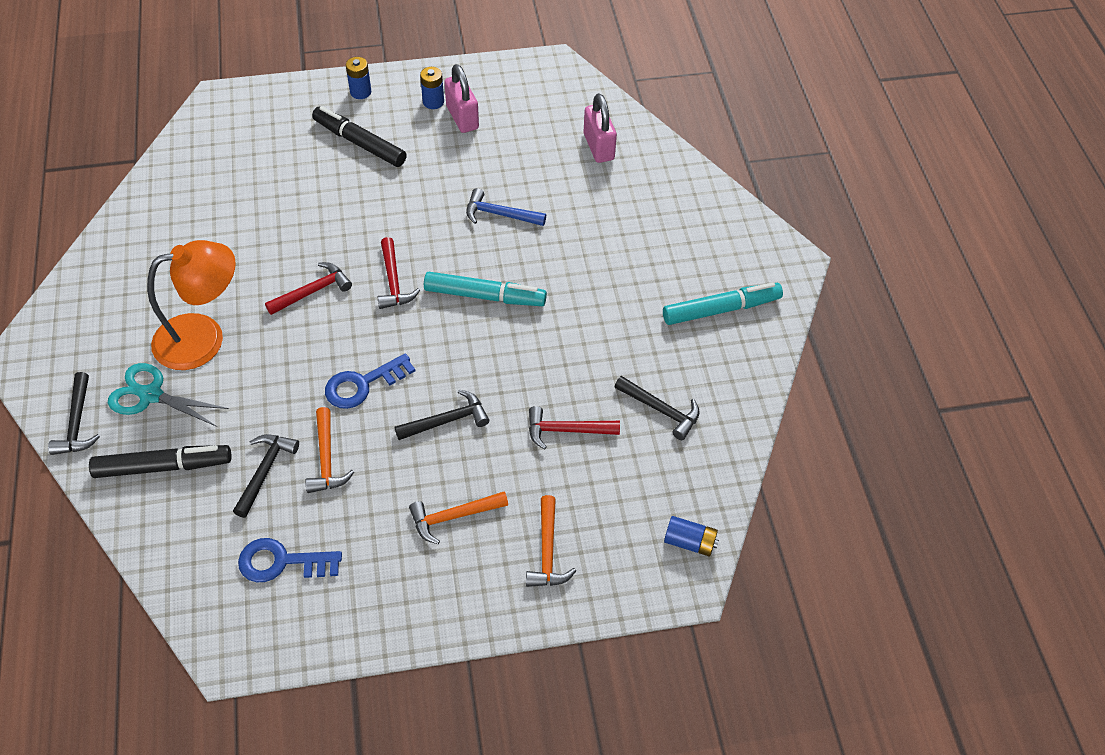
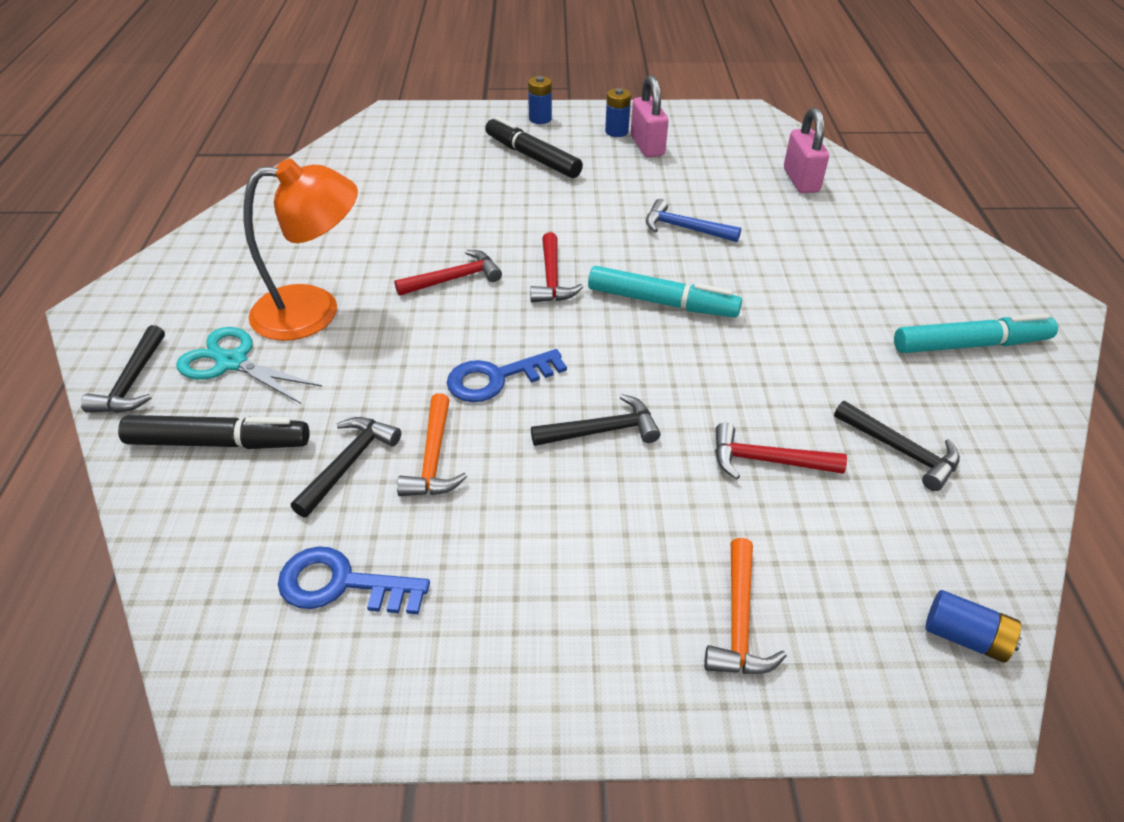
camera: 10 degrees right, 10 degrees down
(453, 517) = (599, 553): orange hammer -> none

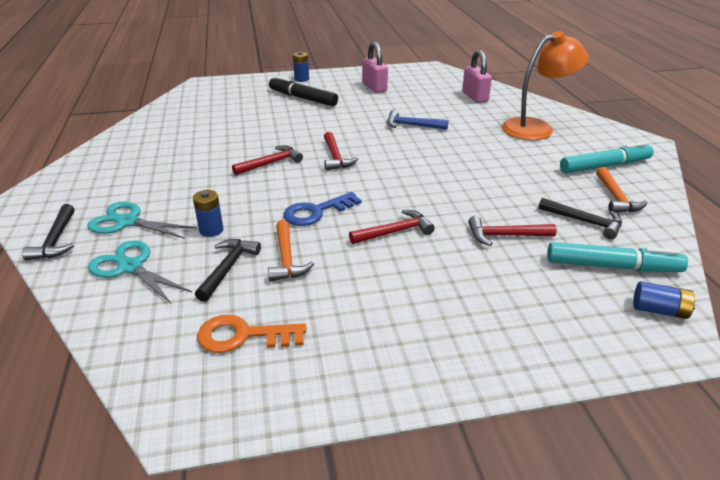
camera: 10 degrees left, 10 degrees down
(219, 443) = (130, 267): black marker -> turquoise scissors
(314, 311) = (179, 189): orange lamp -> orange lamp (536, 128)
(341, 584) = (243, 336): blue key -> orange key
(602, 431) = (395, 232): black hammer -> red hammer
(616, 131) = (353, 82): blue battery -> blue battery (211, 230)
(662, 303) = (411, 163): turquoise marker -> turquoise marker (612, 267)
(739, 621) = (518, 321): orange hammer -> orange hammer (616, 198)

